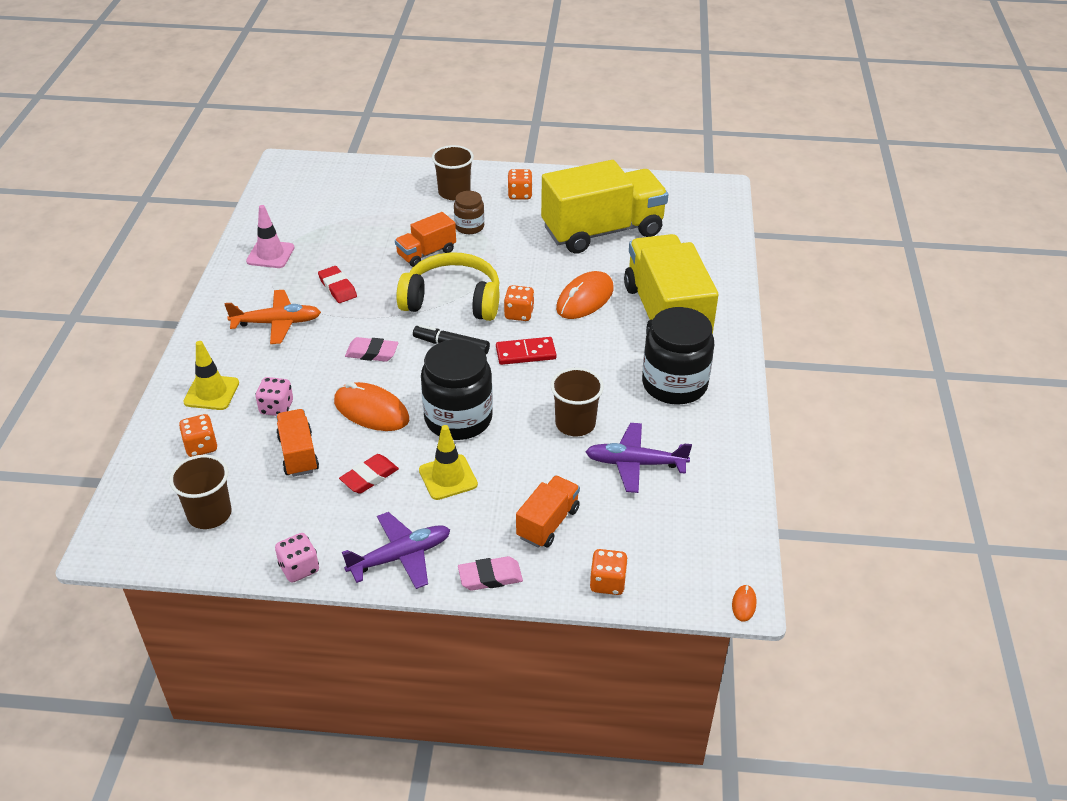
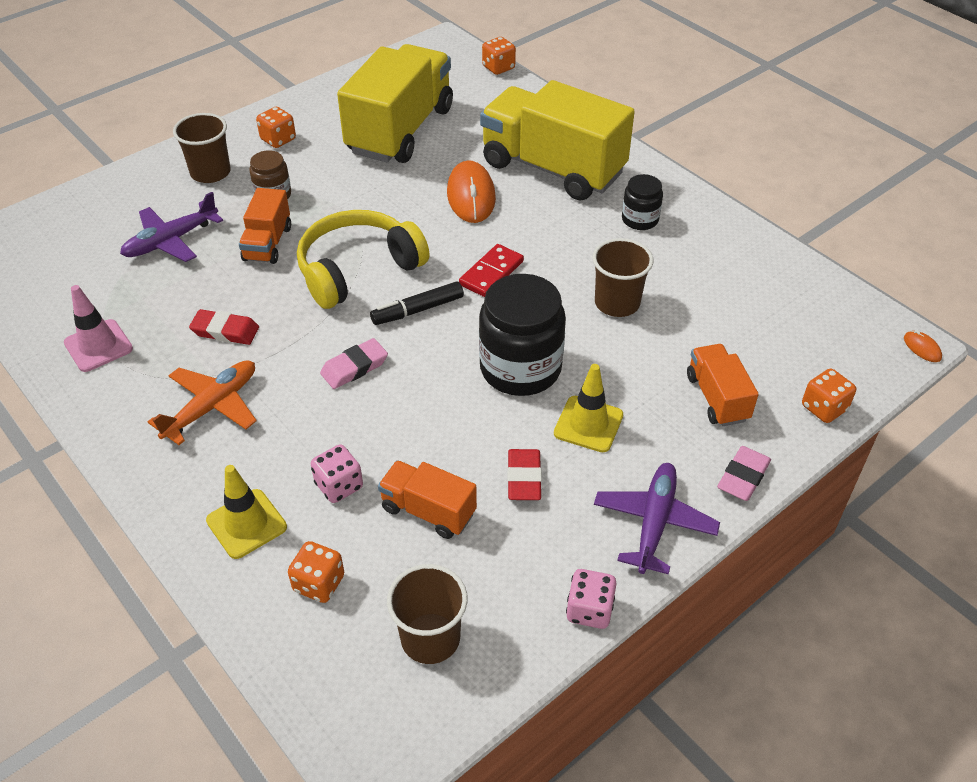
camera: 45 degrees left, 5 degrees up
(371, 411) = (435, 419): orange mouse -> none
(519, 314) = (435, 243): orange dice -> orange dice (498, 68)
(635, 463) = (705, 301): purple plane -> purple plane (171, 241)
(674, 384) = (640, 219): black jar -> black jar, size x0.52

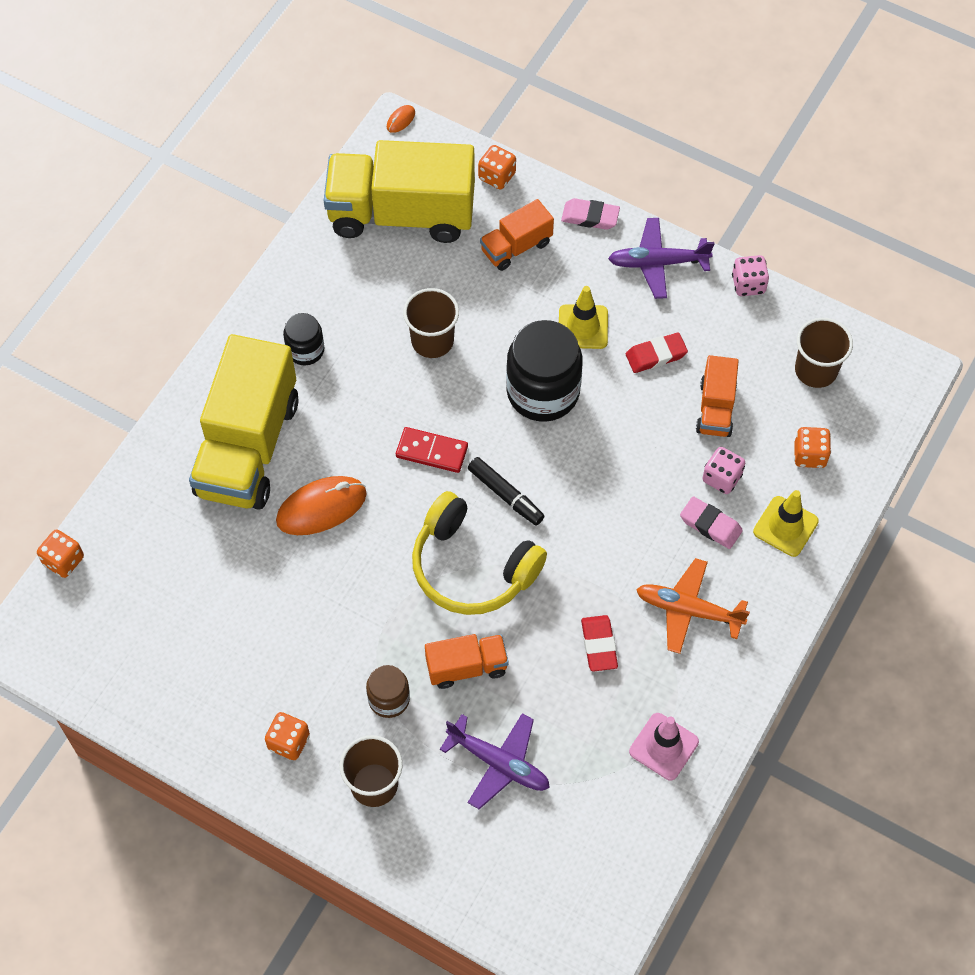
camera: 110 degrees left, 15 degrees up
(354, 367) = (596, 518): pink eraser -> pink eraser (710, 525)
(400, 130) = (227, 619): yellow truck -> yellow truck (401, 214)

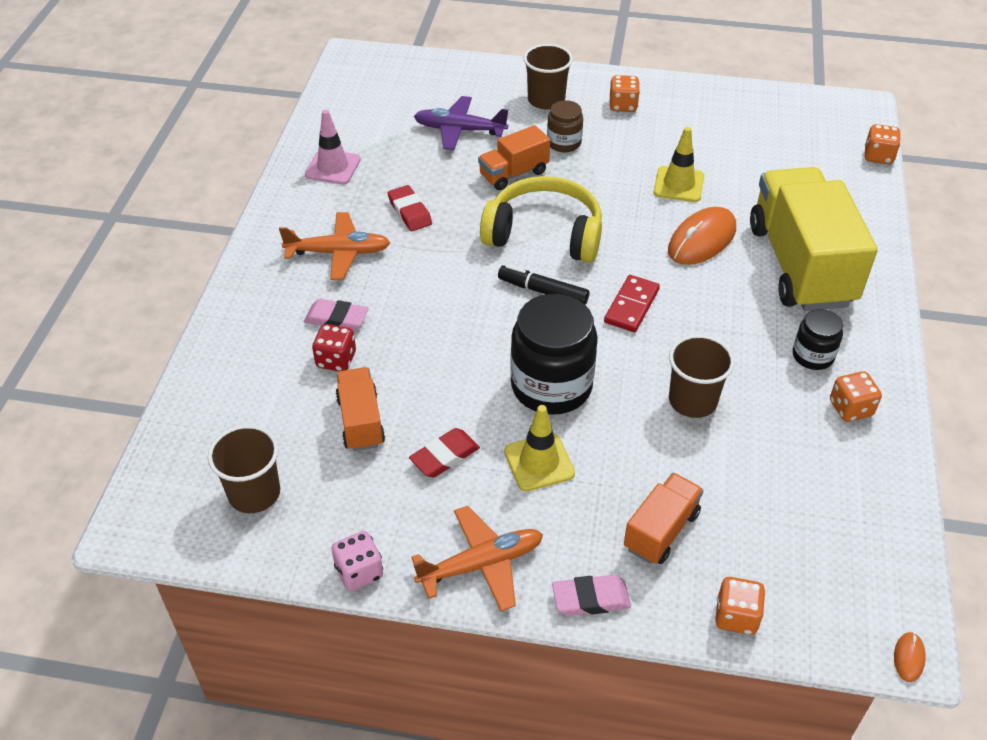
camera: 160 degrees right, 15 degrees down
(401, 214) = (818, 528): yellow truck -> none
(432, 451) = (631, 306): red domino -> red domino turned 60 degrees counterclockwise
(657, 263) = (481, 564): purple plane -> orange plane
(721, 478) = (336, 360): pink dice -> red dice
(785, 526) = (261, 336): yellow traffic cone -> yellow traffic cone (678, 184)
(809, 455) = (247, 405): orange dice -> orange dice (850, 408)

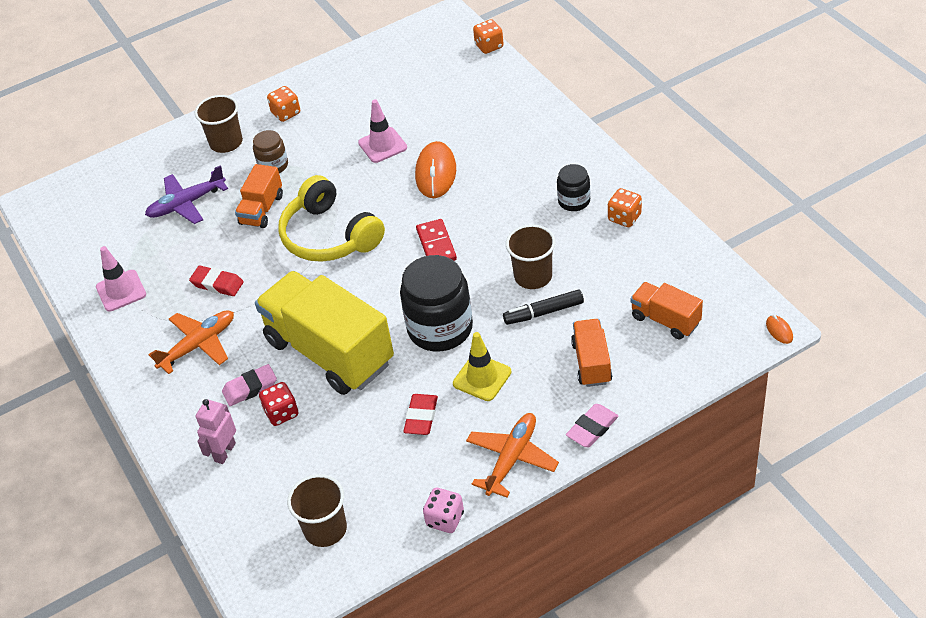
camera: 35 degrees left, 0 degrees up
(256, 359) = (224, 452): none -> pink robot
(360, 421) = (343, 437): orange truck -> orange truck (665, 320)
(543, 291) = (369, 274): black marker -> black marker (543, 312)
(544, 234) = (329, 236): yellow headphones -> yellow headphones turned 105 degrees counterclockwise
(678, 184) = (382, 145): yellow traffic cone -> pink traffic cone
(736, 616) = (676, 377): orange dice -> none
(800, 265) = (511, 149): yellow truck -> yellow truck (329, 352)

